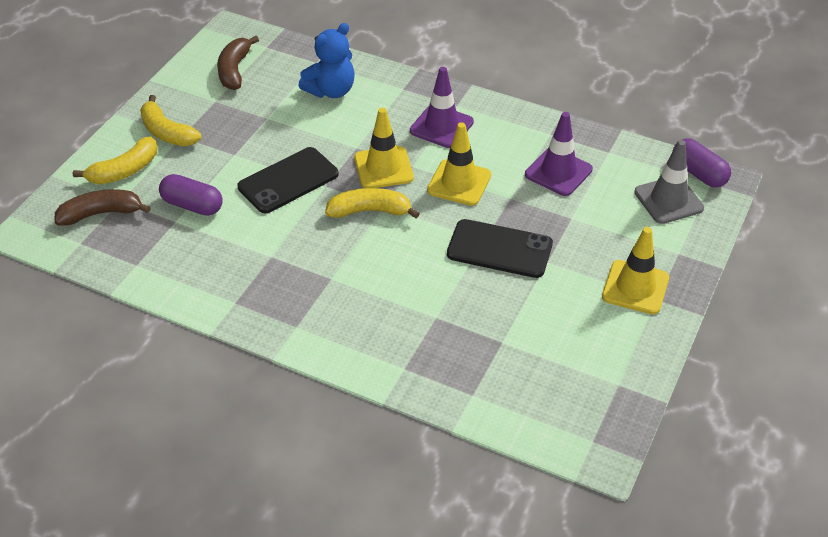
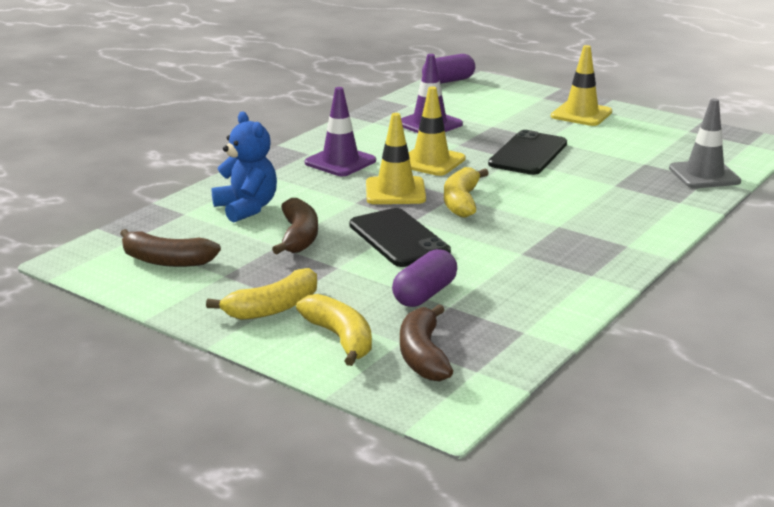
camera: 80 degrees left, 20 degrees down
(283, 126) = (299, 237): none -> brown banana
(668, 200) = (478, 93): grey traffic cone -> grey traffic cone (704, 175)

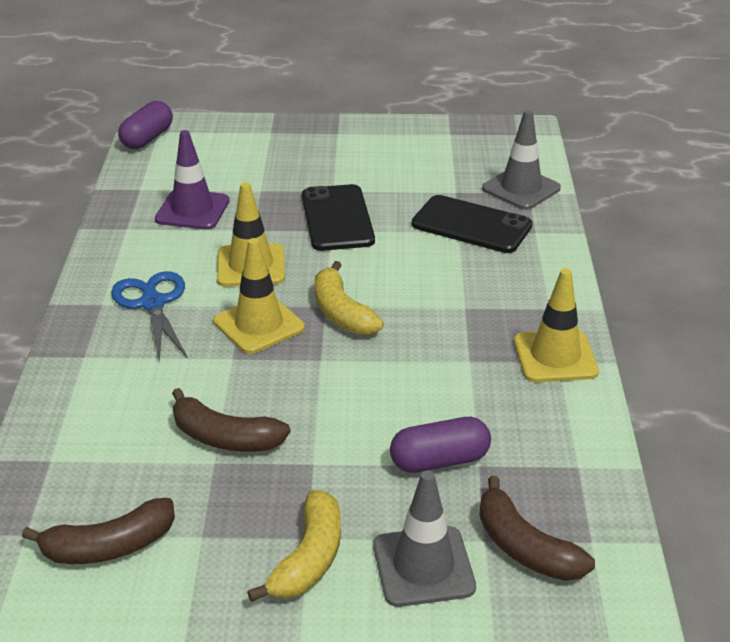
camera: 35 degrees left, 10 degrees up
(246, 208) = (119, 420): blue teddy bear -> none
(299, 237) = (225, 438): brown banana -> brown banana turned 150 degrees clockwise
(340, 162) = (153, 303): purple traffic cone -> blue scissors
(340, 338) = (423, 566): yellow banana -> grey traffic cone
(399, 238) = (333, 392): black phone -> black phone (471, 225)
(424, 294) = (439, 461): purple capsule -> purple capsule turned 75 degrees clockwise
(581, 114) = (332, 144): yellow traffic cone -> yellow traffic cone (555, 357)

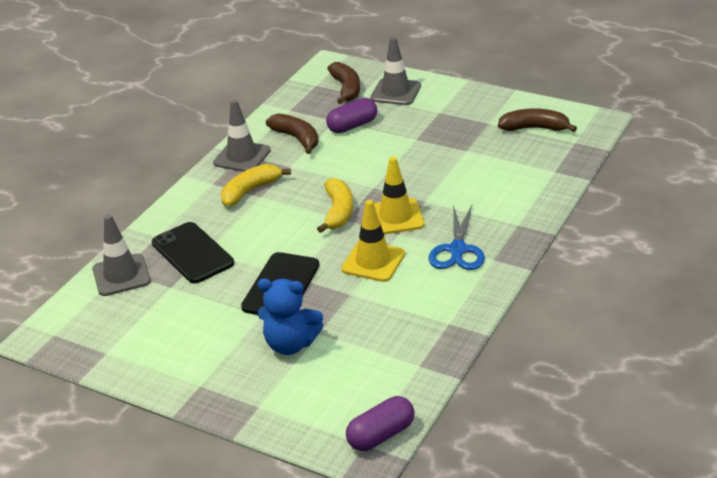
camera: 150 degrees left, 0 degrees up
(192, 210) = (386, 326): purple traffic cone -> none
(225, 438) = (454, 160): brown banana -> brown banana (297, 138)
(280, 176) = (291, 344): none -> blue teddy bear
(309, 558) = (444, 105): yellow banana -> yellow banana (250, 191)
(439, 461) = (352, 126): purple capsule -> purple capsule turned 45 degrees counterclockwise
(555, 357) = (242, 157): yellow traffic cone -> grey traffic cone

